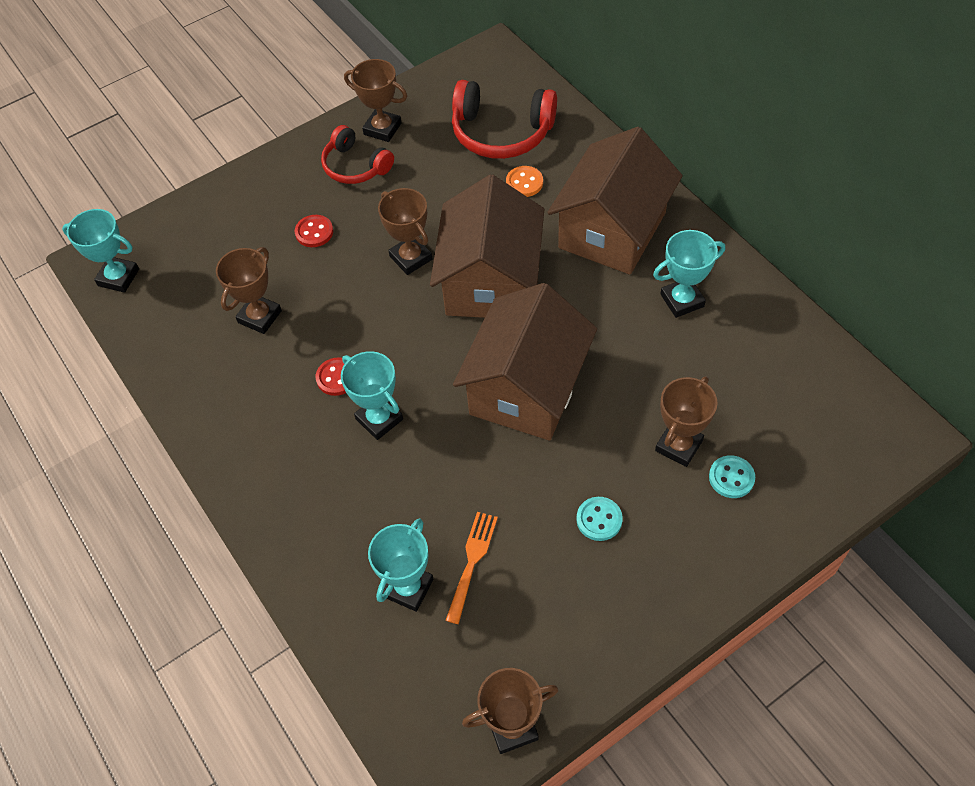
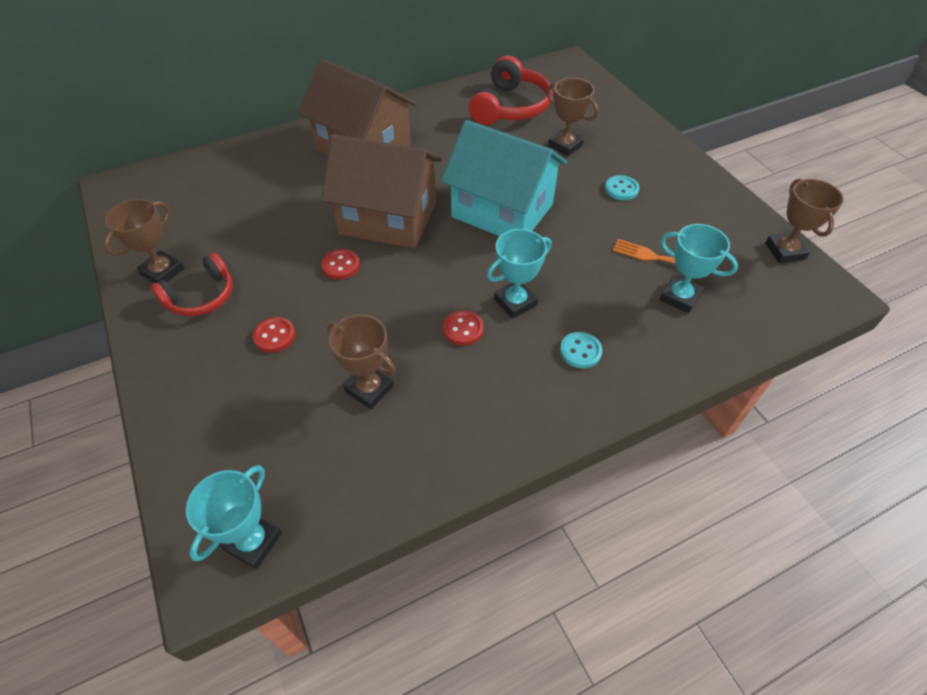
camera: 85 degrees left, 5 degrees down
(411, 258) = (341, 265): brown trophy -> red button
(501, 132) = (221, 193): red headphones -> red headphones (510, 107)
(524, 183) = (289, 186): orange button -> none
(526, 388) = (502, 210): brown house -> turquoise house
(682, 300) = (443, 126): turquoise trophy -> none
(731, 478) = (592, 128): turquoise button -> turquoise button (580, 351)

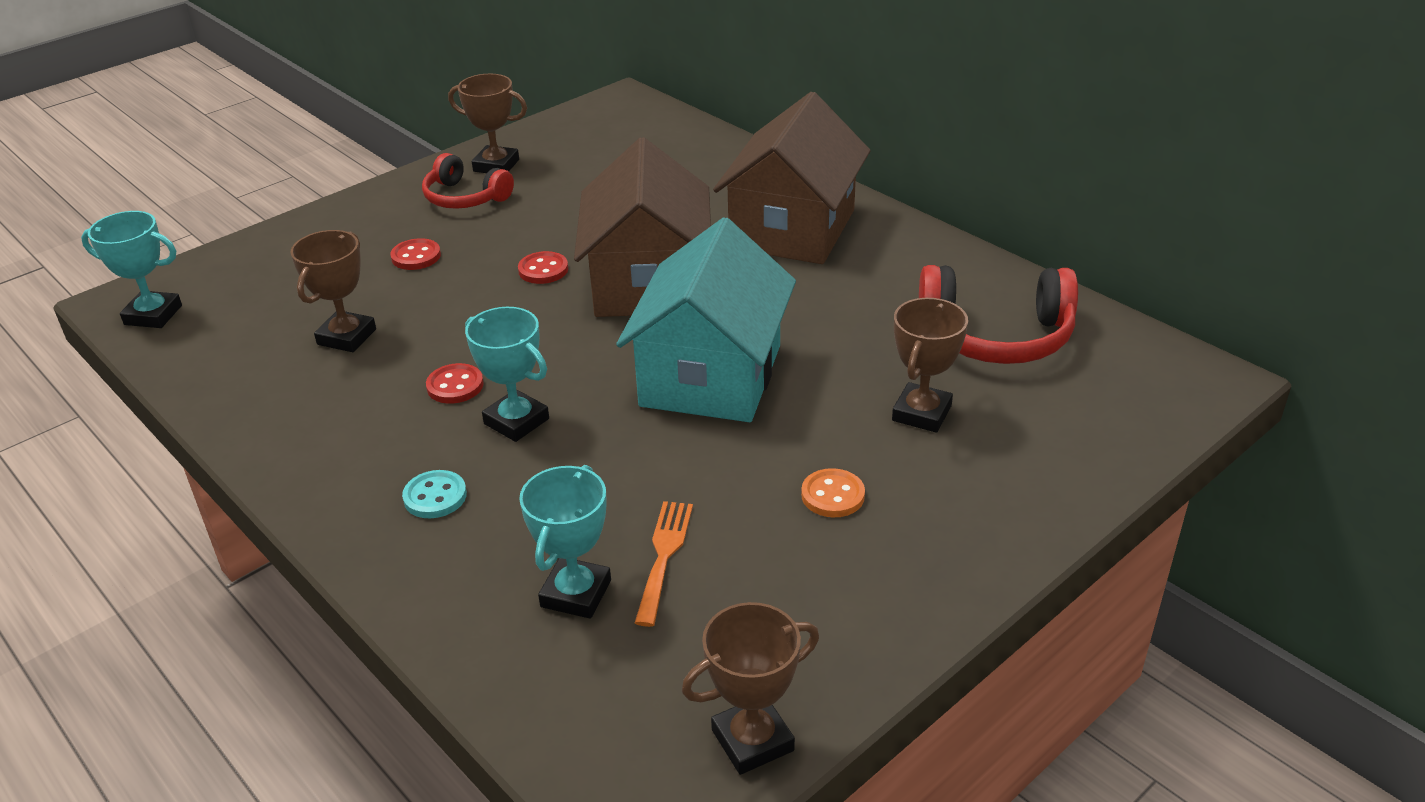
camera: 75 degrees right, 15 degrees down
(621, 189) = (832, 495): turquoise button -> orange button

